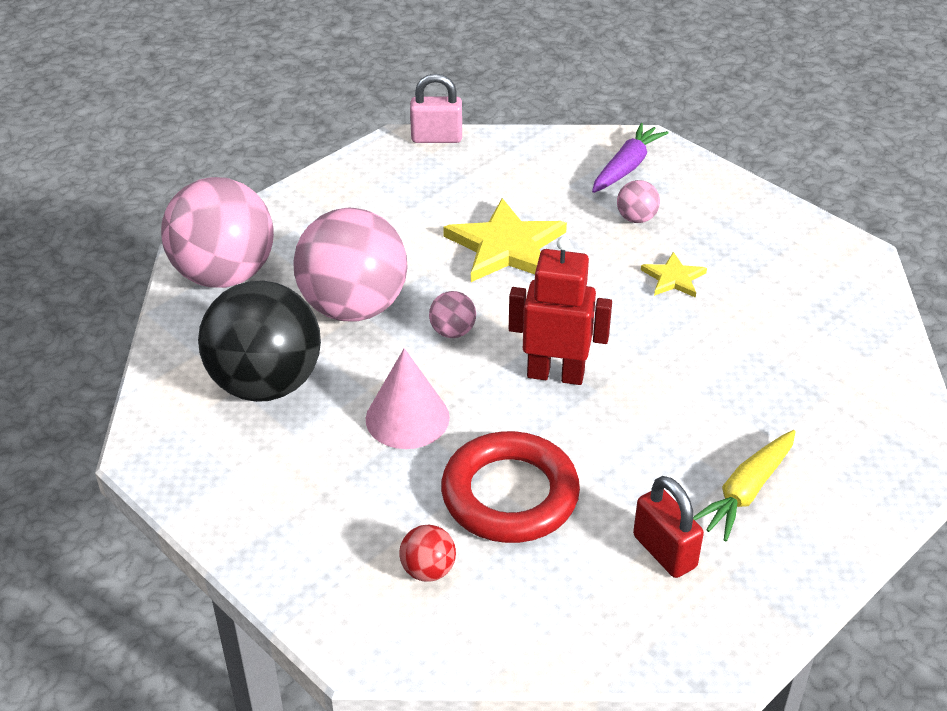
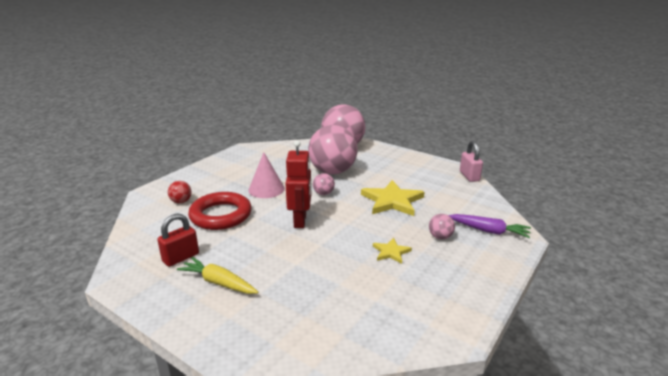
camera: 80 degrees right, 15 degrees down
(266, 384) = (282, 161): black ball -> none

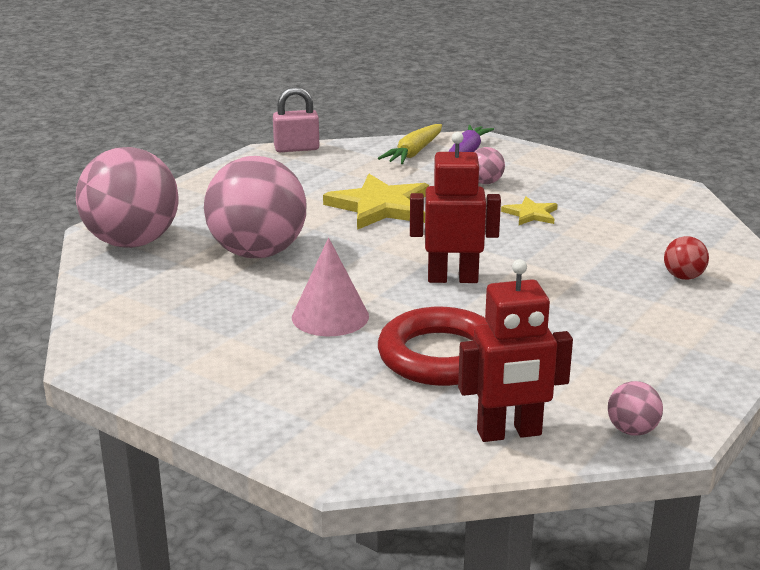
camera: 90 degrees left, 0 degrees up
(147, 230) = (509, 433): none -> red robot
(181, 201) = (384, 411): red ball -> red ball (683, 277)
(181, 257) = (592, 378): red padlock -> none
(219, 282) = (646, 335): yellow carrot -> yellow carrot (414, 153)
(323, 193) = (352, 260): pink ball -> pink ball (632, 430)

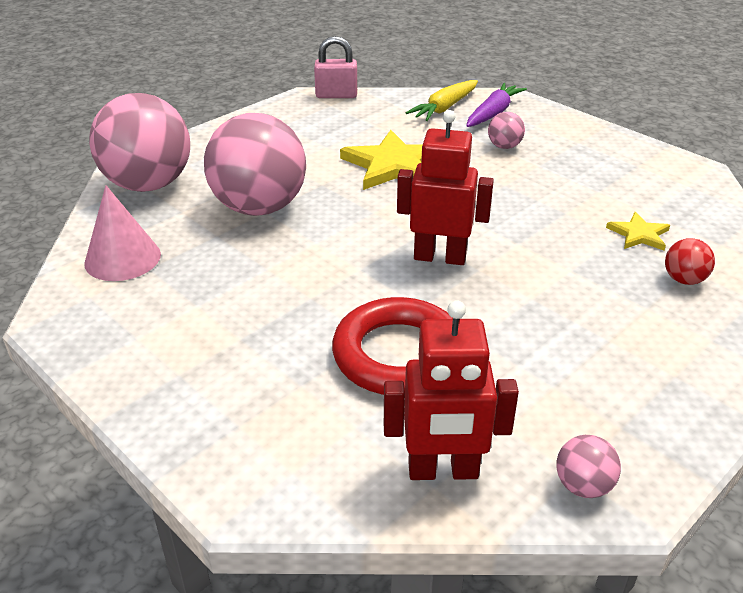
camera: 10 degrees right, 10 degrees up
(330, 316) = (302, 291): pink cone -> pink cone (122, 258)
(531, 214) = (540, 187): yellow star -> yellow star (639, 234)

